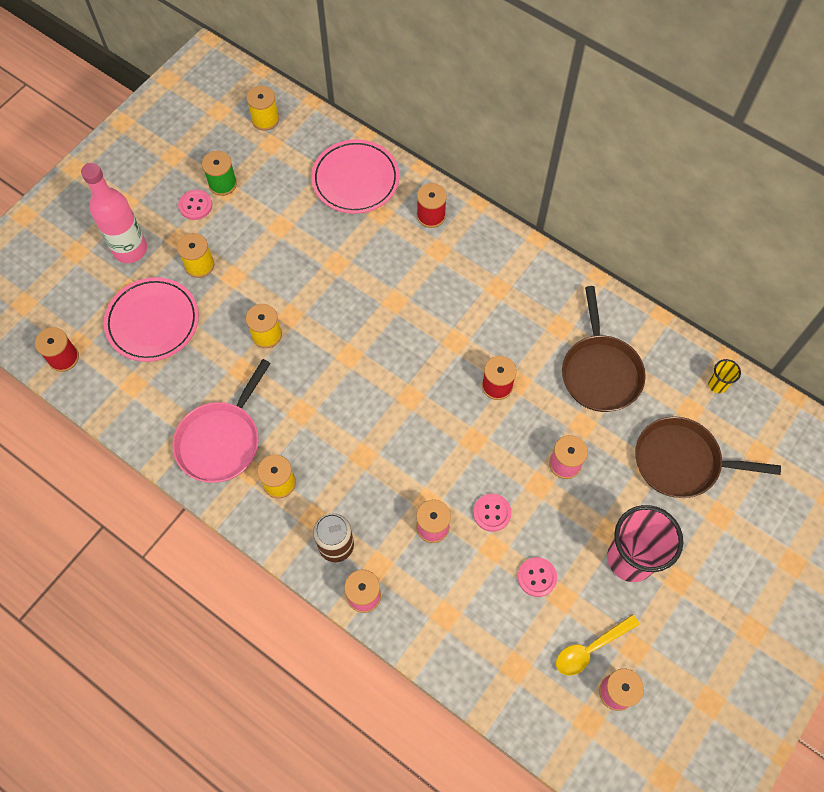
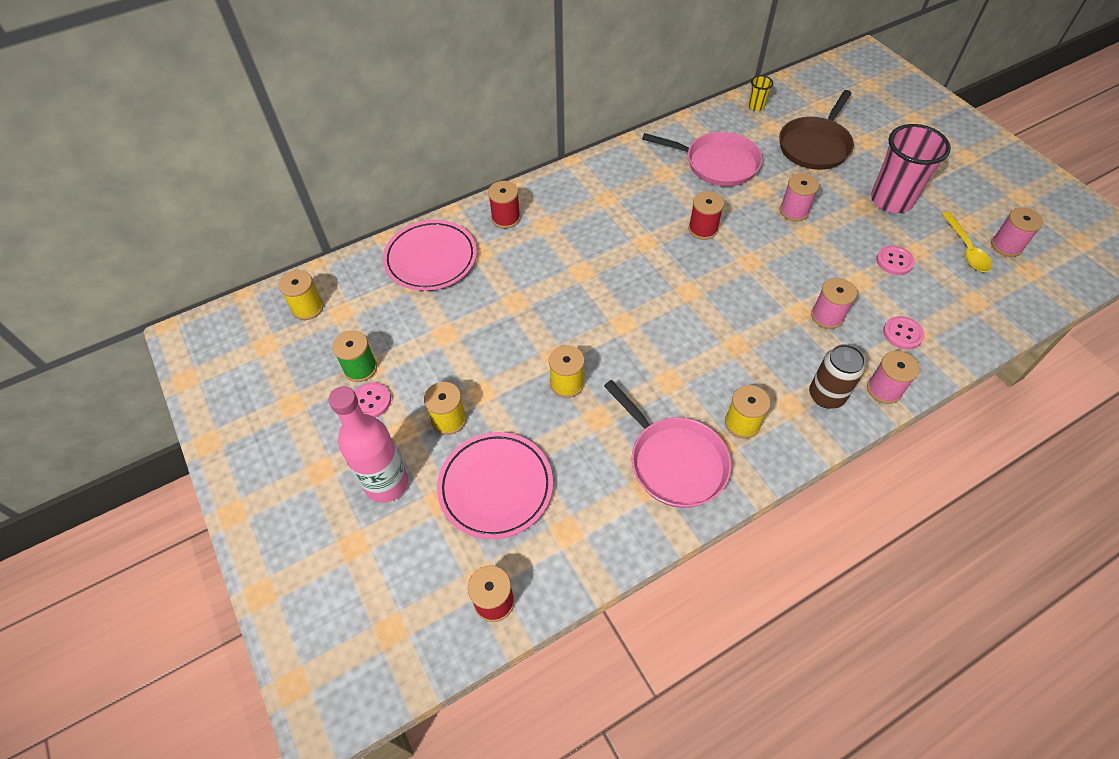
camera: 65 degrees left, 10 degrees down
(492, 513) = (825, 271): pink button -> pink button (902, 334)
(600, 372) = (717, 164): brown pan -> pink pan

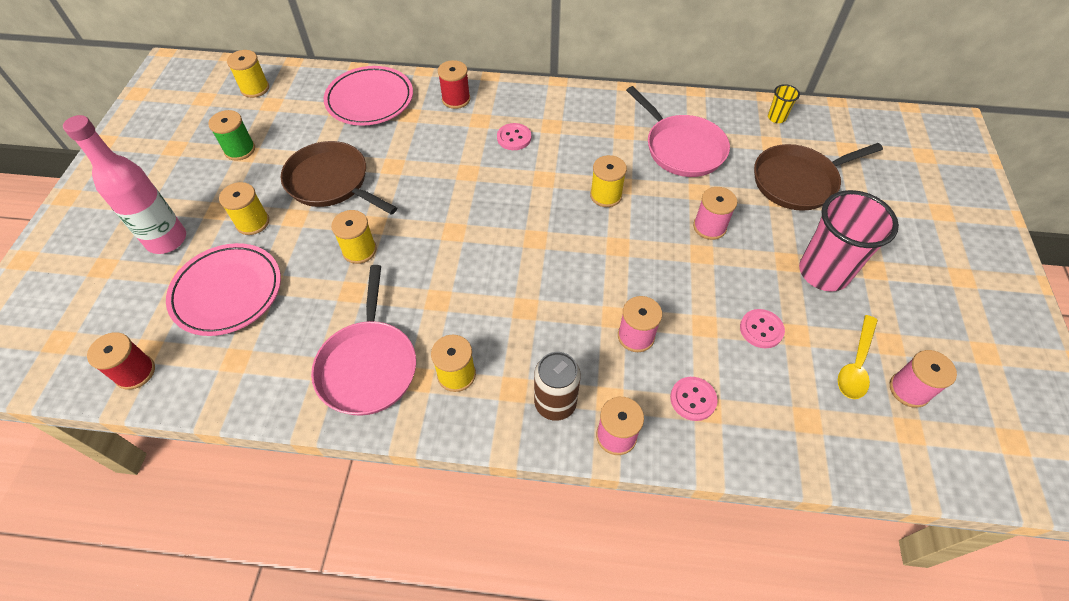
camera: 35 degrees right, 0 degrees up
(371, 401) = (220, 177): pink button -> pink button (514, 138)
(479, 345) = (331, 182): none -> brown pan
(703, 229) = (606, 195): red spool -> yellow spool

